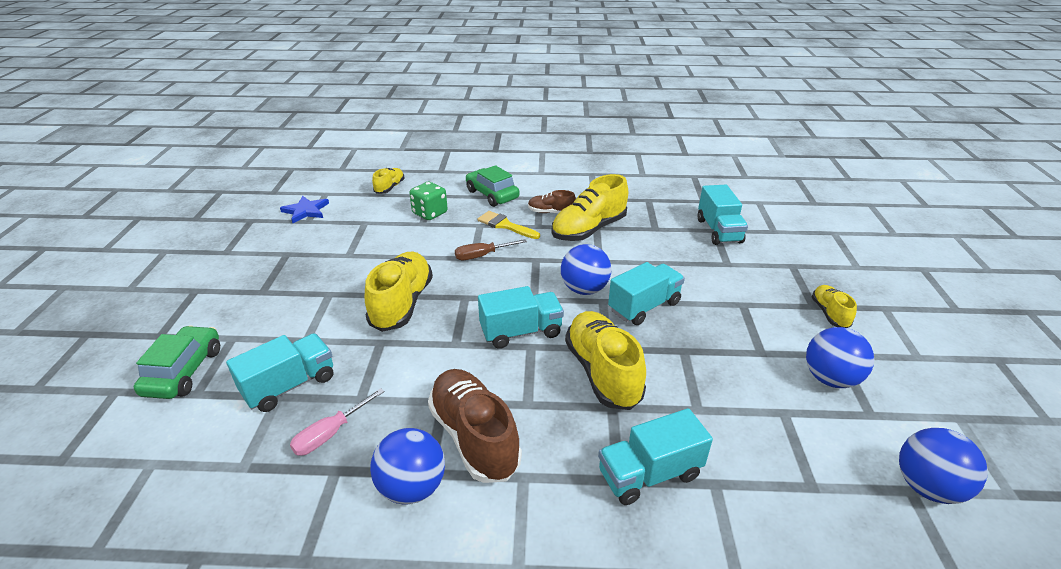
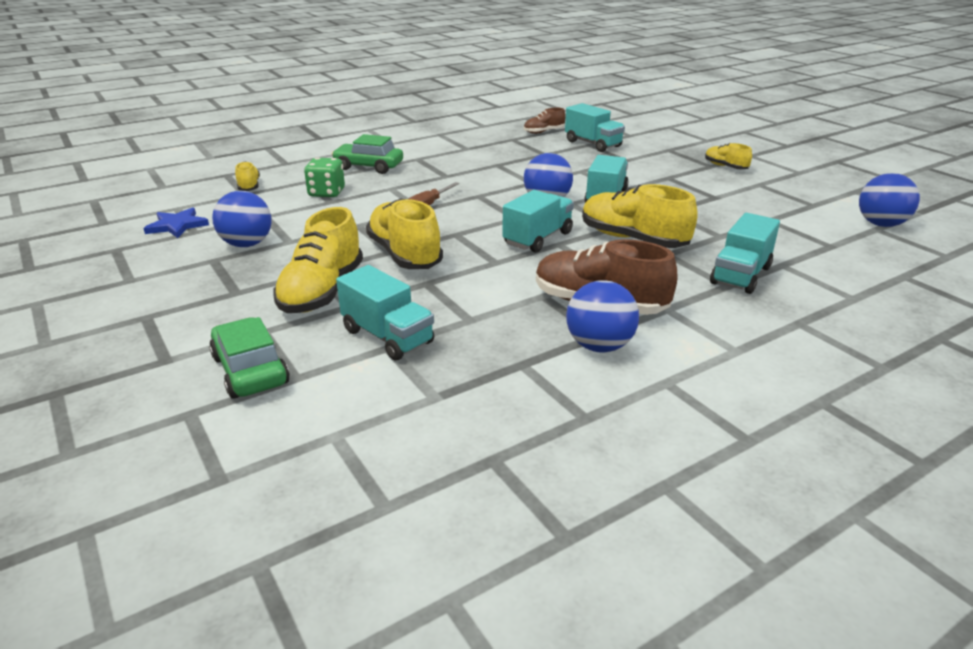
camera: 35 degrees left, 5 degrees down
(290, 385) = (387, 336): turquoise truck -> turquoise truck turned 120 degrees clockwise
(330, 434) = (480, 347): pink screwdriver -> none
(505, 225) = (415, 182): yellow brush -> none
(551, 212) = (443, 165): brown shoe -> brown shoe (543, 132)
(589, 229) = (493, 167): yellow shoe -> yellow shoe (322, 291)
(830, 378) = (770, 196): blue ball -> blue ball (247, 244)

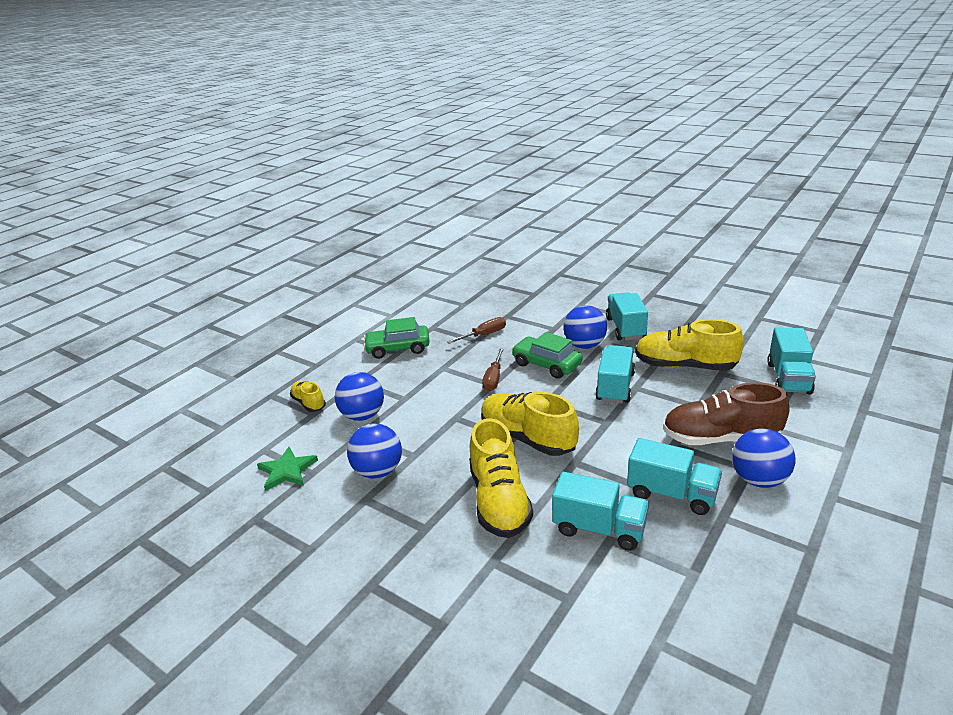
camera: 20 degrees left, 0 degrees up
(177, 225) = (287, 471): blue star -> green star
(250, 370) = (525, 606): green car -> green car (546, 364)
(326, 193) = (390, 390): green dice -> none
(458, 173) = (484, 335): none -> brown screwdriver
(543, 132) = (510, 269): brown shoe -> none
(593, 144) = (562, 273): turquoise truck -> turquoise truck (672, 494)
(725, 167) = (682, 272): yellow shoe -> none
(880, 224) = (832, 301): blue ball -> blue ball (363, 415)

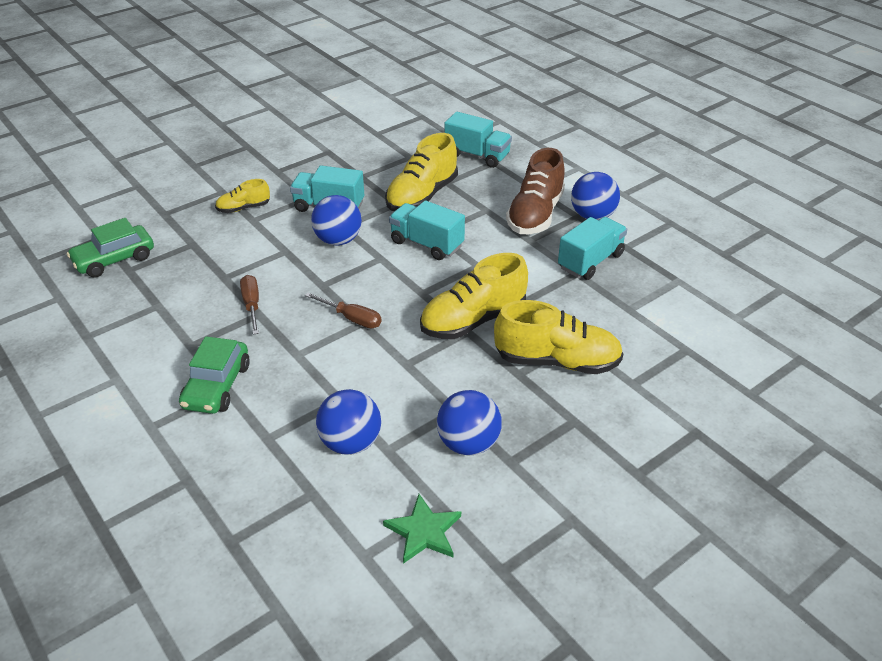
camera: 75 degrees left, 10 degrees up
(309, 403) = (284, 496): yellow shoe -> yellow shoe (243, 208)
(546, 364) = (354, 275): green car -> green car (114, 259)
(599, 528) = (615, 311): turquoise truck -> none

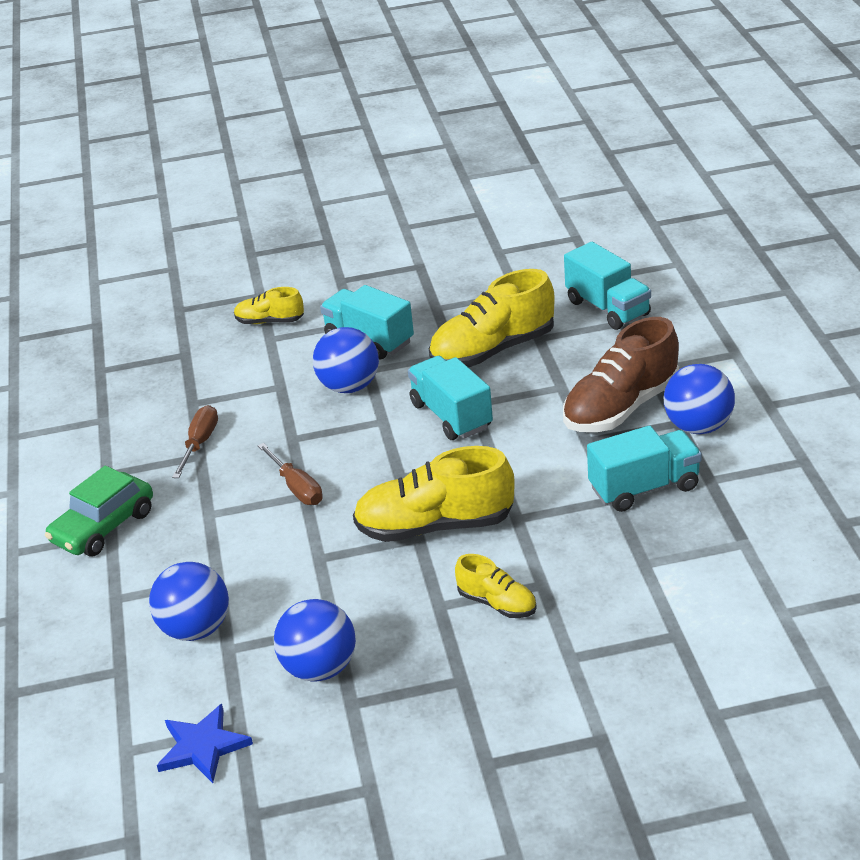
camera: 30 degrees right, 5 degrees down
(114, 259) = (93, 354): green car -> none
(424, 531) = (203, 747): green star -> blue star
(557, 361) = (497, 603): yellow shoe -> yellow shoe, size x0.53

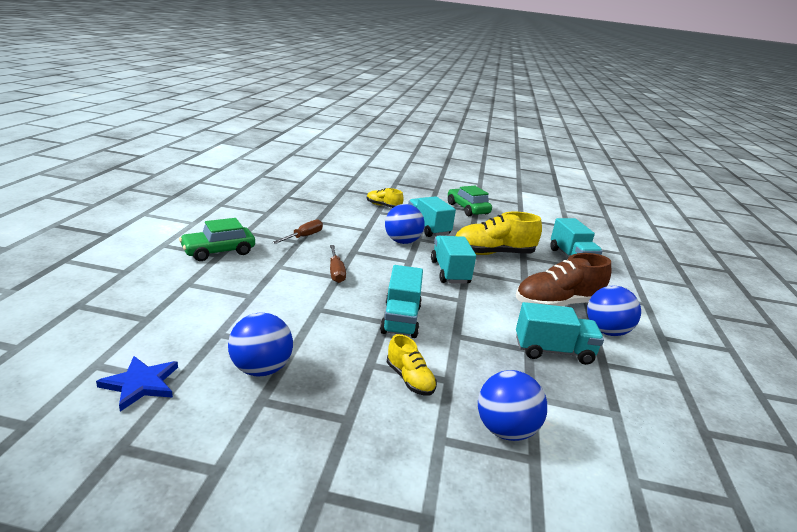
camera: 15 degrees right, 10 degrees down
(195, 629) = (211, 316): blue ball -> blue ball (505, 430)
(404, 266) = (467, 209): none -> green car
(435, 526) = (401, 320): yellow shoe -> turquoise truck

